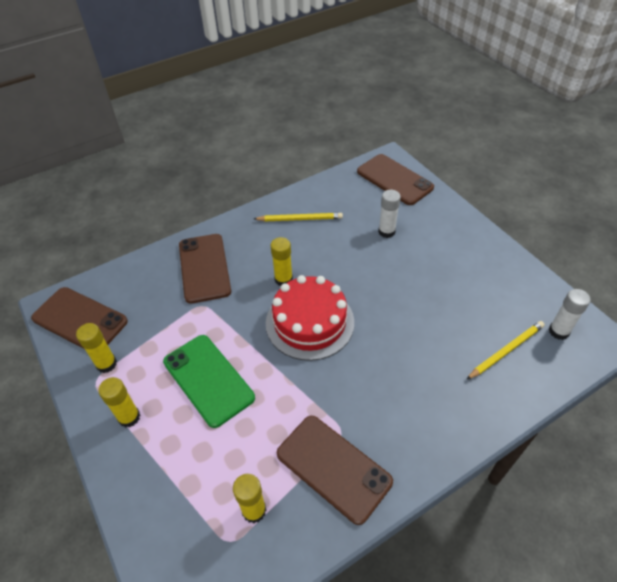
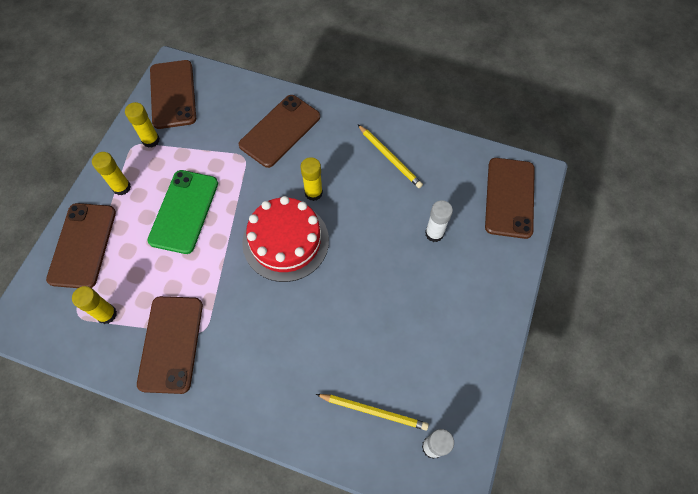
camera: 50 degrees right, 15 degrees up
(156, 491) = (82, 245): none -> brown phone

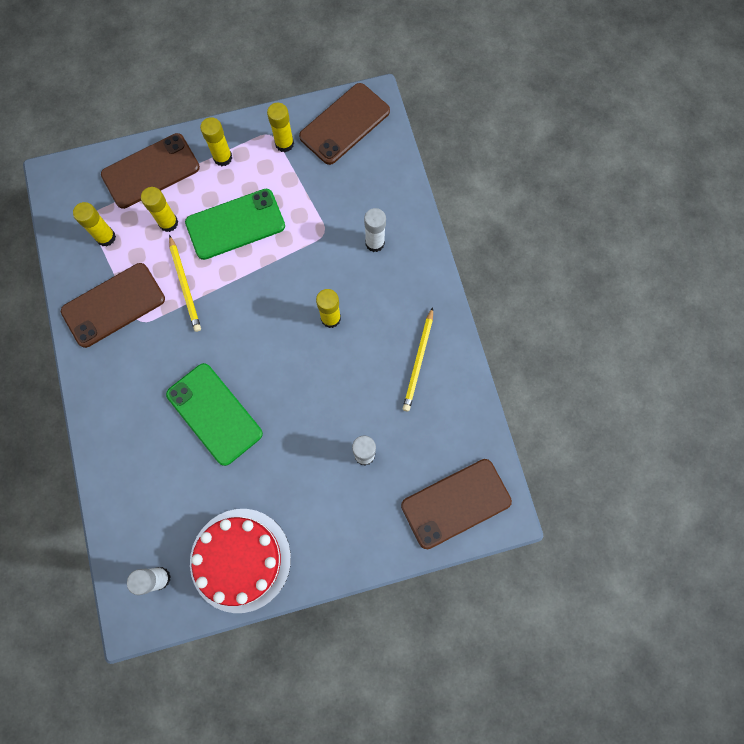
camera: 55 degrees right, 10 degrees up
(138, 258) = (168, 223): none -> yellow glue stick
(280, 131) = (374, 243): brown phone -> white glue stick
(285, 241) = (265, 329): red cake -> red cake (240, 560)
(325, 320) = (214, 414): none -> green phone
(373, 411) = (159, 508): yellow pencil -> yellow pencil (185, 285)

